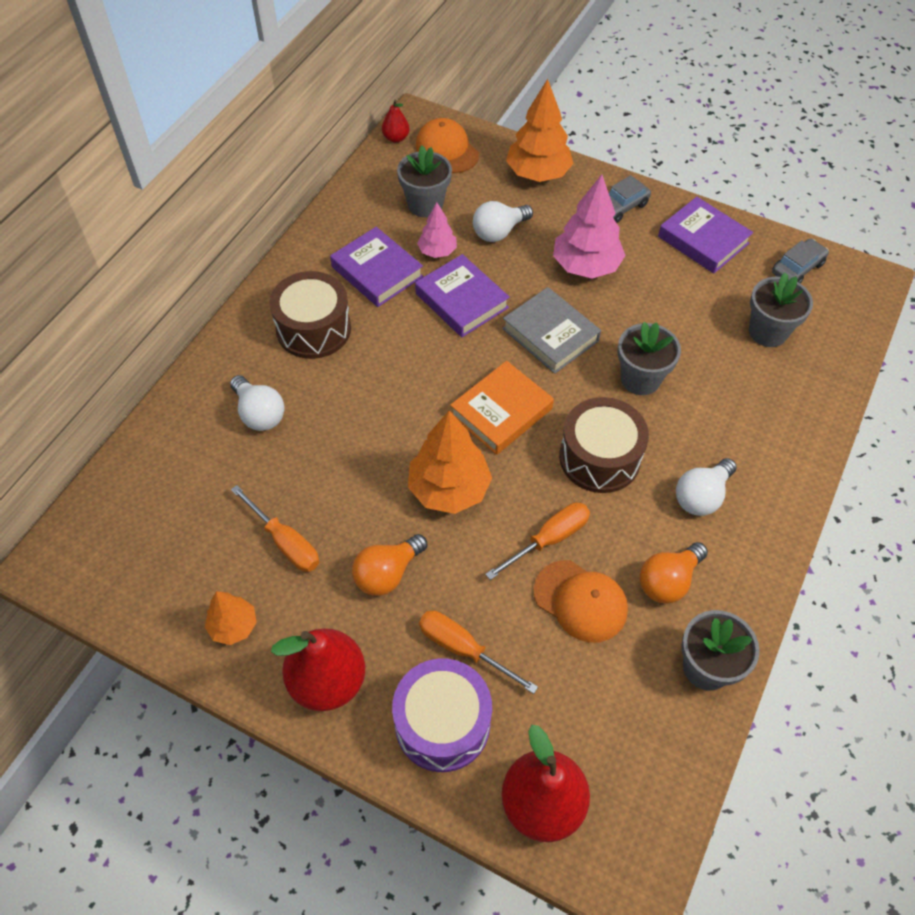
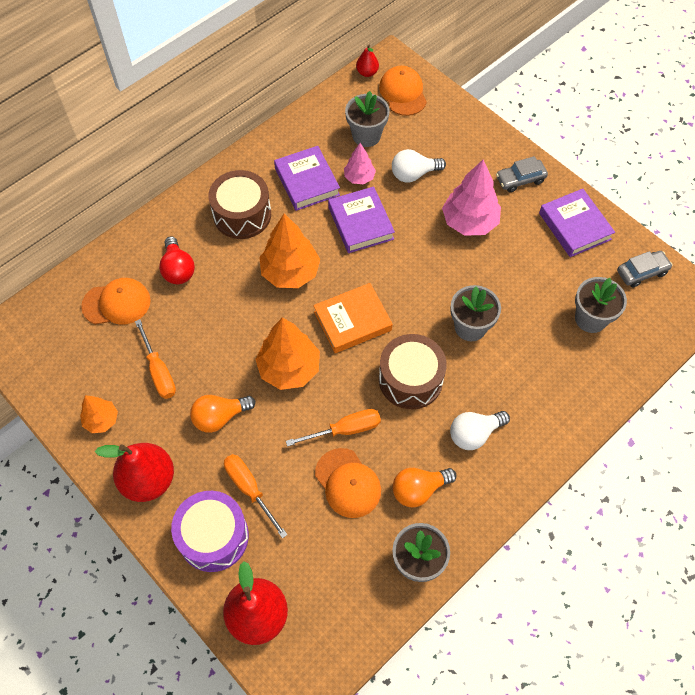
camera: 20 degrees right, 5 degrees up
(195, 476) = (116, 303): none -> orange cap
(259, 414) = (178, 269): white light bulb -> red light bulb
(538, 174) = (466, 133): orange tree -> orange tree (290, 272)
(550, 335) = (416, 270): grey book -> none

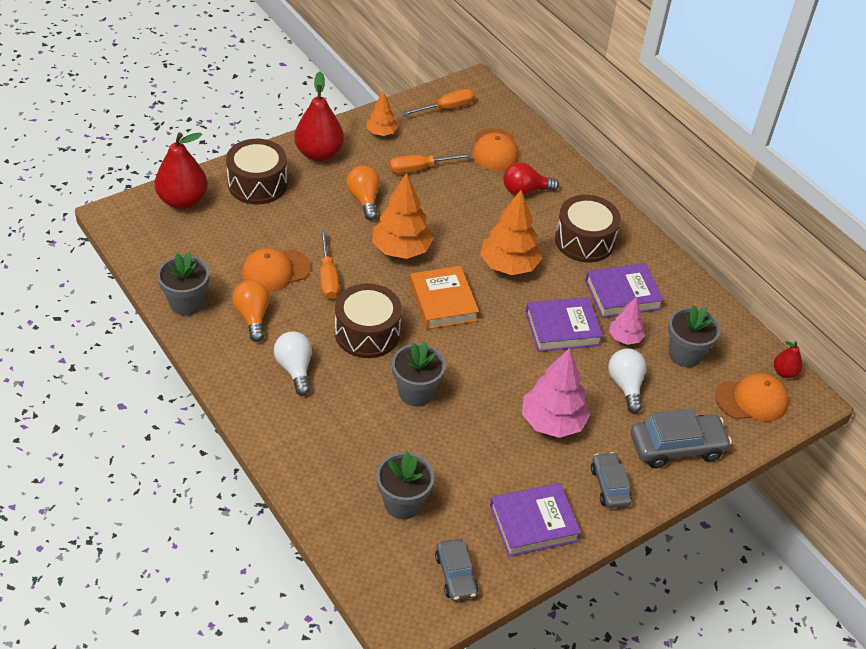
camera: 95 degrees right, 15 degrees down
(213, 536) = (257, 184): purple drum -> brown drum
(249, 489) = (291, 209): orange screwdriver -> orange screwdriver (446, 108)
(466, 139) = (676, 447): none -> grey car

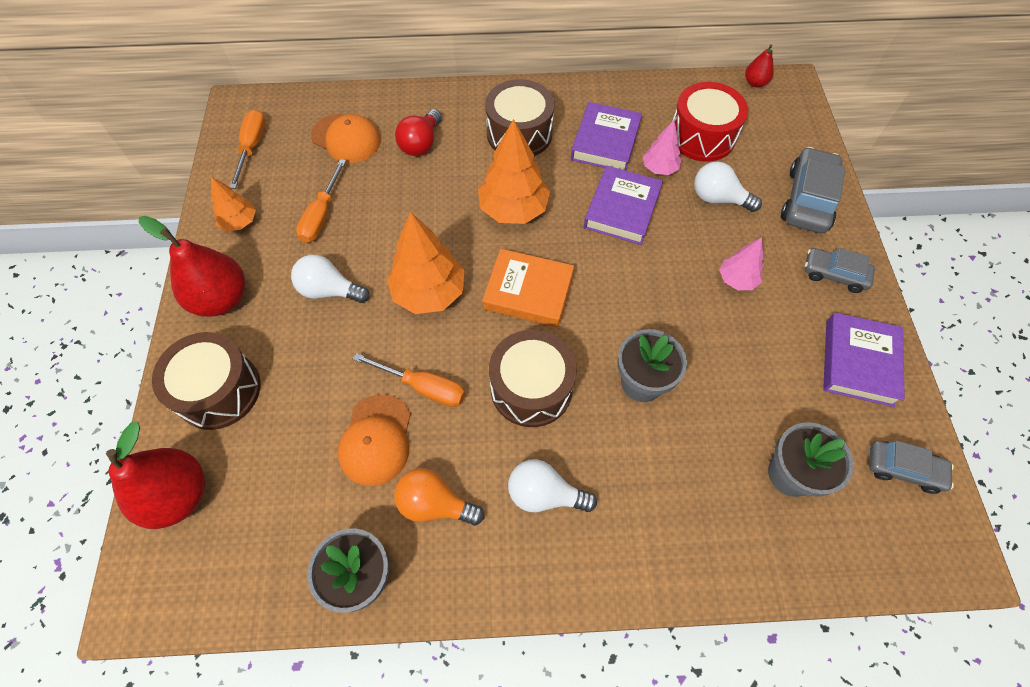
camera: 55 degrees left, 15 degrees up
(364, 200) = (329, 290): orange light bulb -> white light bulb
(552, 422) = (737, 279): pink tree -> pink tree, size x0.56
(685, 354) = (702, 136): grey flower pot -> red drum
(752, 400) = (776, 120): orange cap -> none

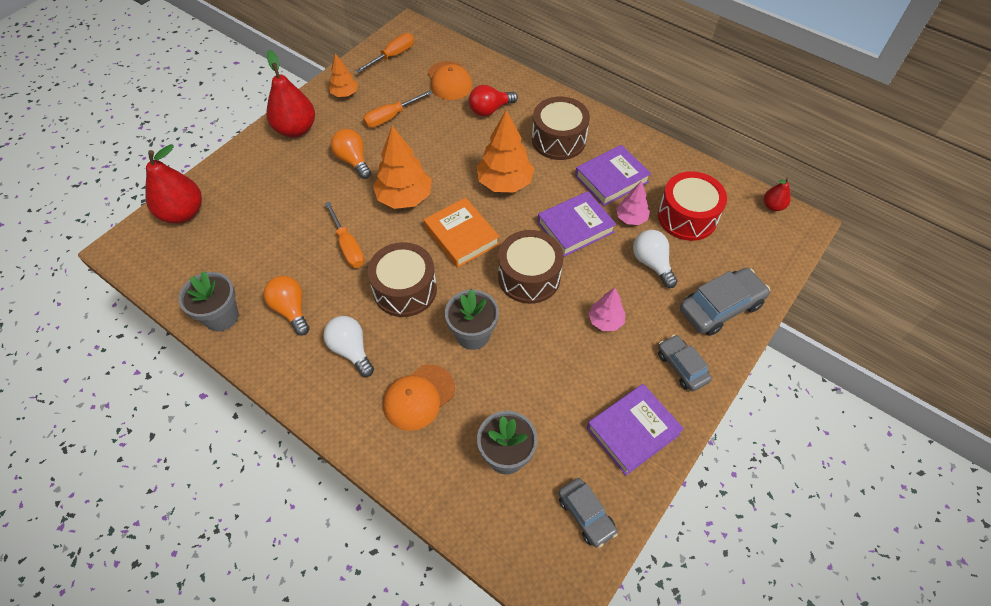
camera: 40 degrees right, 5 degrees down
(218, 390) = (249, 175): brown drum -> brown drum (529, 277)
(329, 290) = (353, 160): white light bulb -> orange light bulb
(376, 440) = (296, 255): orange cap -> orange cap (419, 397)

